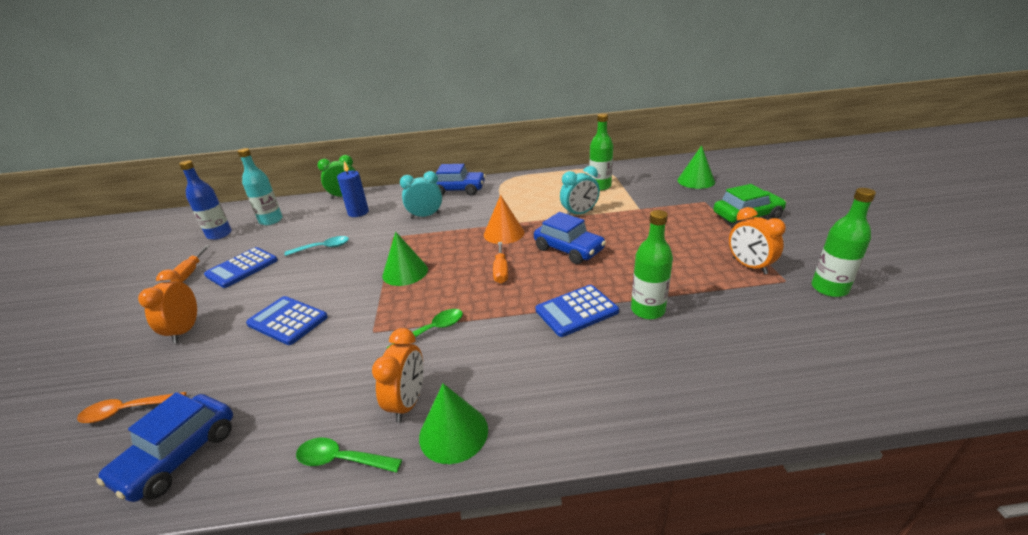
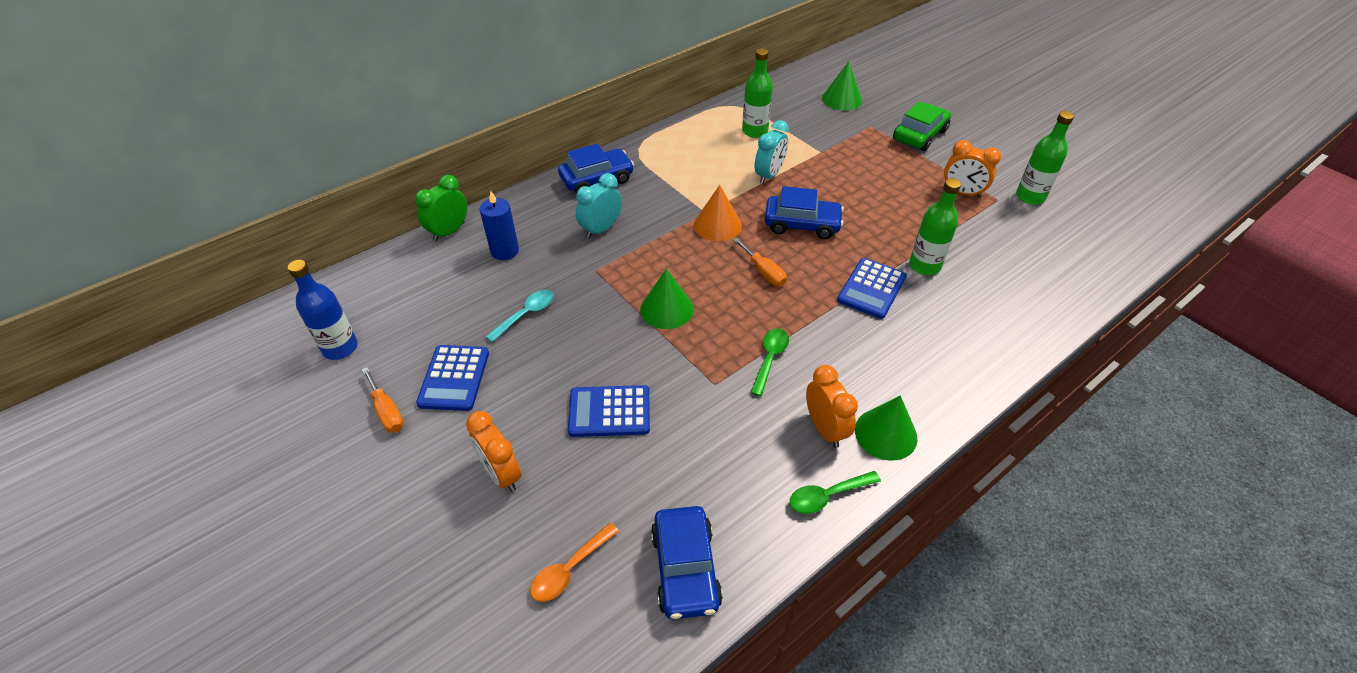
camera: 35 degrees left, 15 degrees up
(271, 220) = (390, 302): turquoise bottle -> none

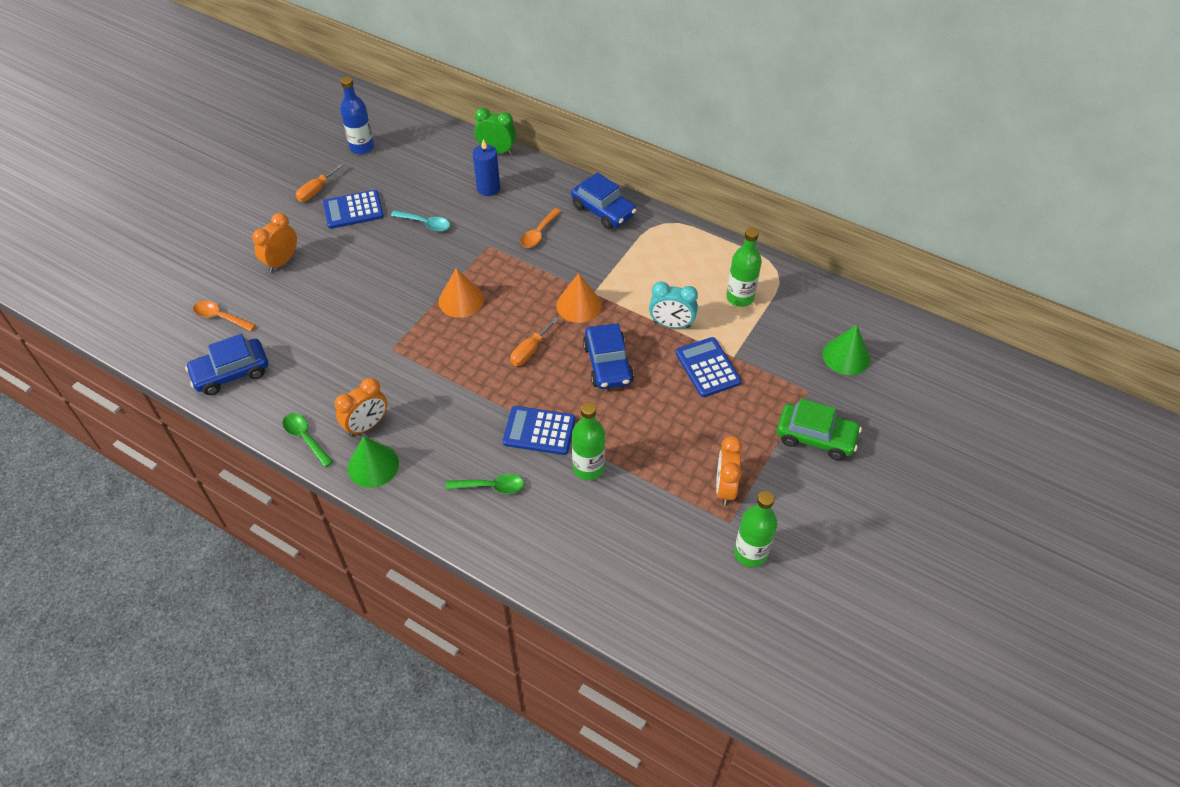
camera: 70 degrees right, 5 degrees up
(601, 229) = (538, 233): turquoise clock -> orange spoon
(609, 412) = (347, 298): blue calculator -> blue calculator (707, 367)
(667, 309) = (461, 300): green cone -> orange cone
(770, 359) = (429, 377): green spoon -> green spoon (491, 486)

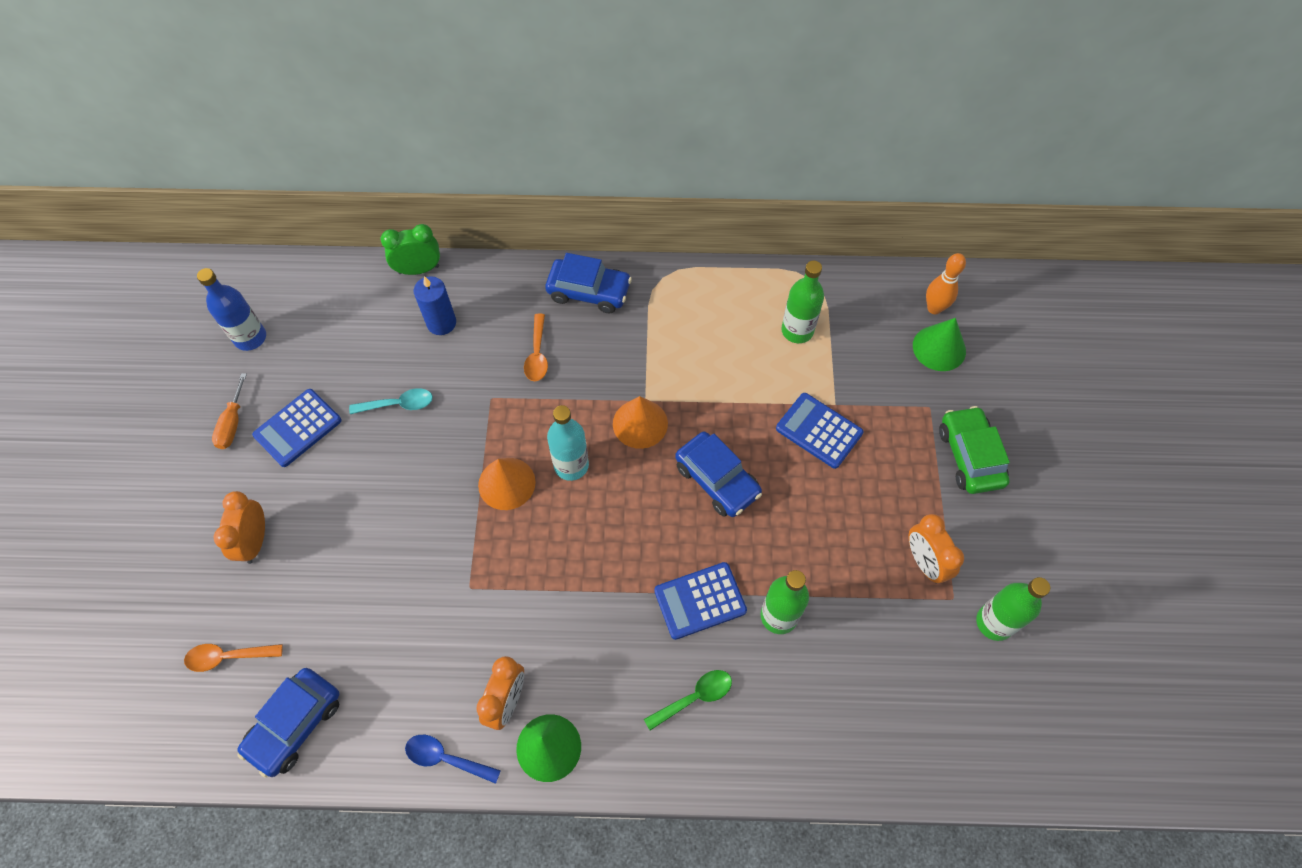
camera: 30 degrees left, 10 degrees up
(305, 438) = (446, 758): green spoon -> blue spoon
(512, 309) = (571, 465): none -> turquoise bottle
(530, 351) = (625, 507): orange screwdriver -> none
(671, 324) = (750, 398): turquoise clock -> none
(815, 437) = (970, 456): green car -> green car turned 90 degrees counterclockwise
(862, 328) = (934, 308): none -> orange bowling pin

